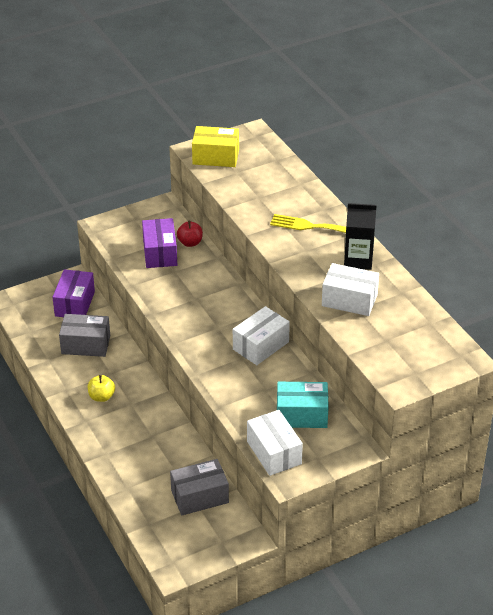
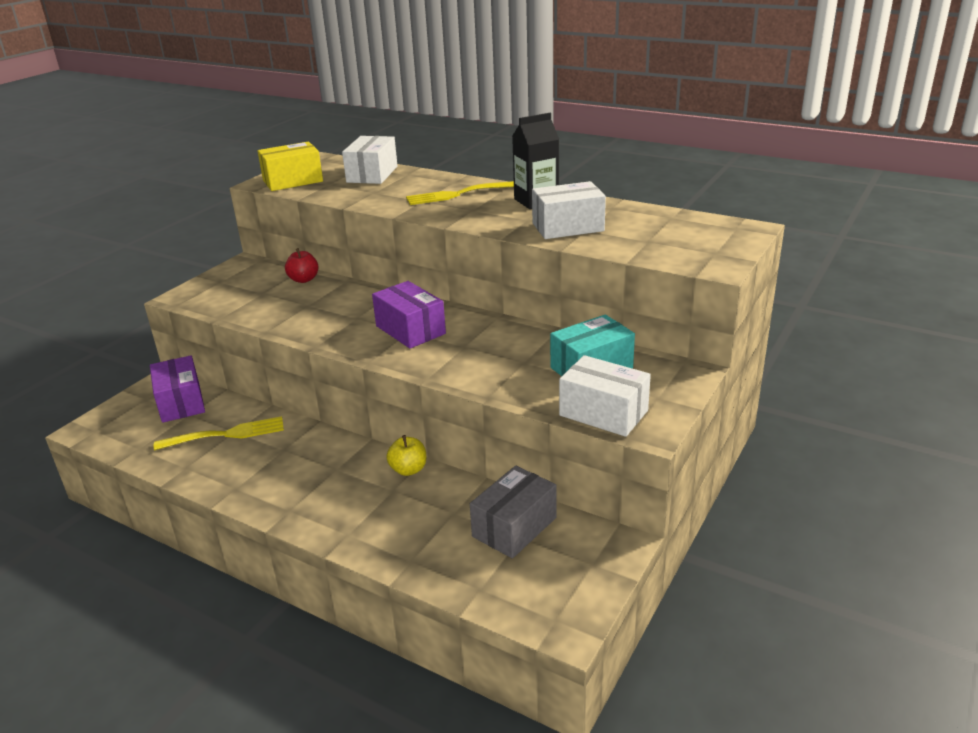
camera: 30 degrees left, 10 degrees down
(86, 345) = (226, 434): grey box -> yellow fork
(101, 397) = (290, 477): yellow apple -> yellow apple (408, 469)
(160, 253) = (275, 297): purple box -> purple box (410, 330)
(260, 345) = (474, 329): white box -> white box (372, 174)

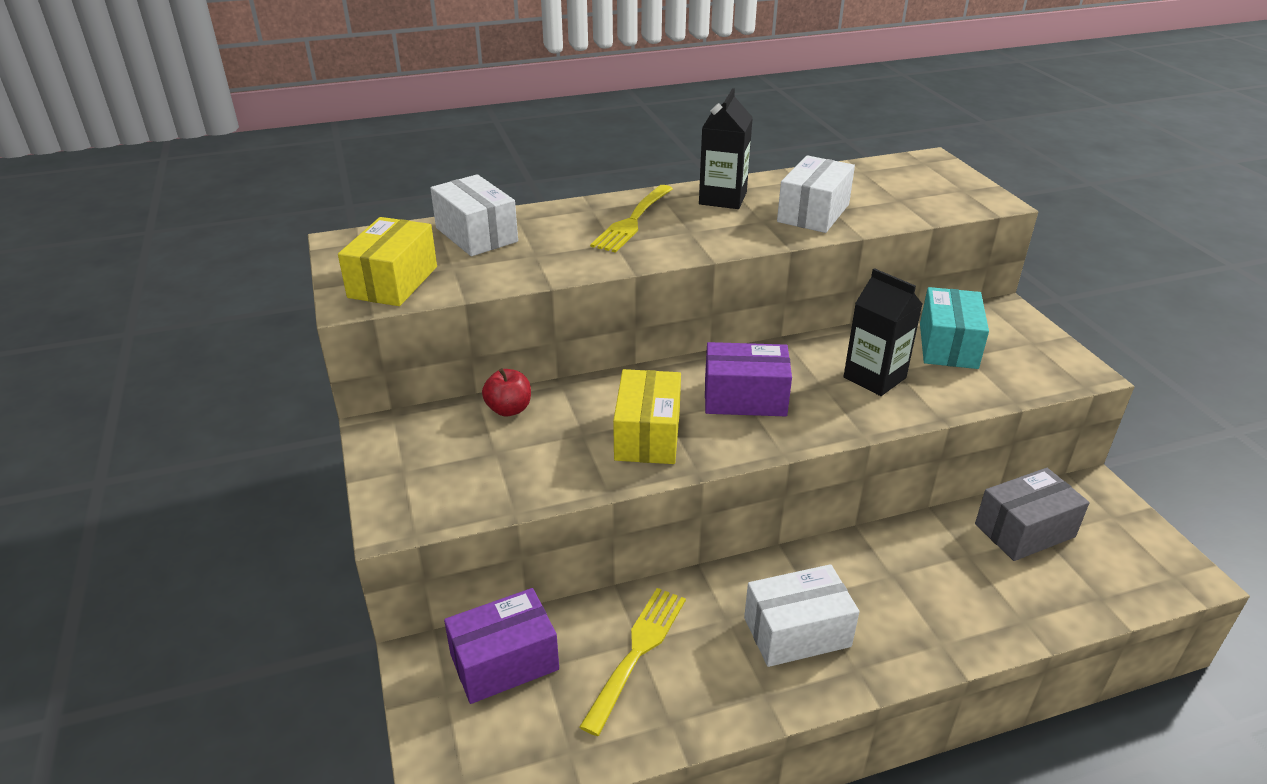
camera: 50 degrees left, 5 degrees up
(181, 402) = (504, 662): purple box -> purple box turned 45 degrees counterclockwise
(331, 320) = (647, 435): none -> yellow box
(408, 469) = (866, 547): yellow apple -> none
(502, 358) = (874, 377): none -> black carton
(514, 527) = (1024, 530): grey box -> grey box turned 75 degrees clockwise
(603, 413) = (1033, 377): white box -> white box (797, 632)

